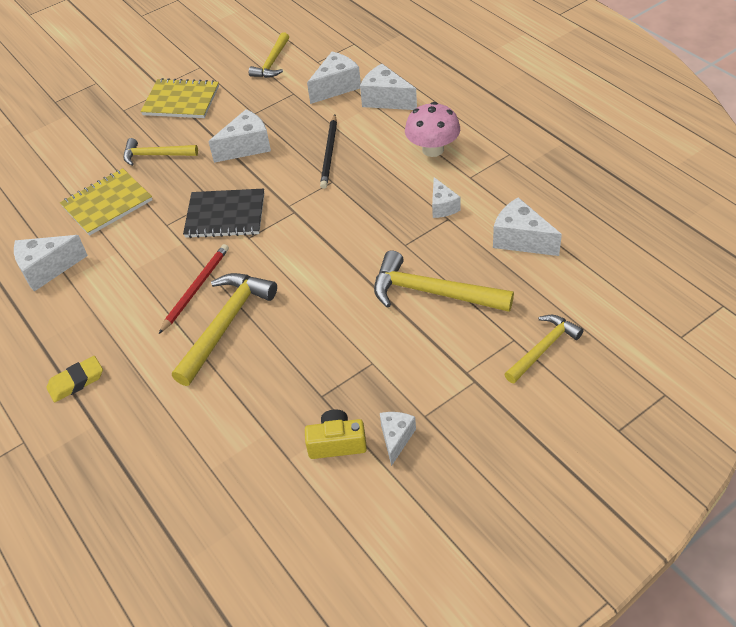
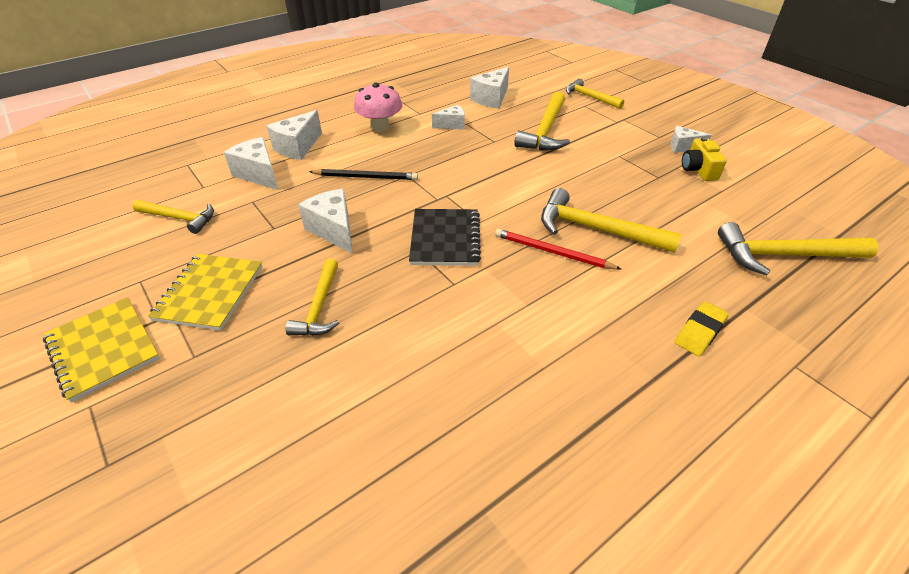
camera: 95 degrees left, 5 degrees down
(47, 269) = (529, 394): white cheese -> none
(76, 382) = (699, 332): yellow eraser -> yellow eraser turned 75 degrees clockwise
(107, 203) = (405, 346): yellow notebook -> yellow notebook (103, 349)
(160, 484) = (783, 255): none -> yellow hammer

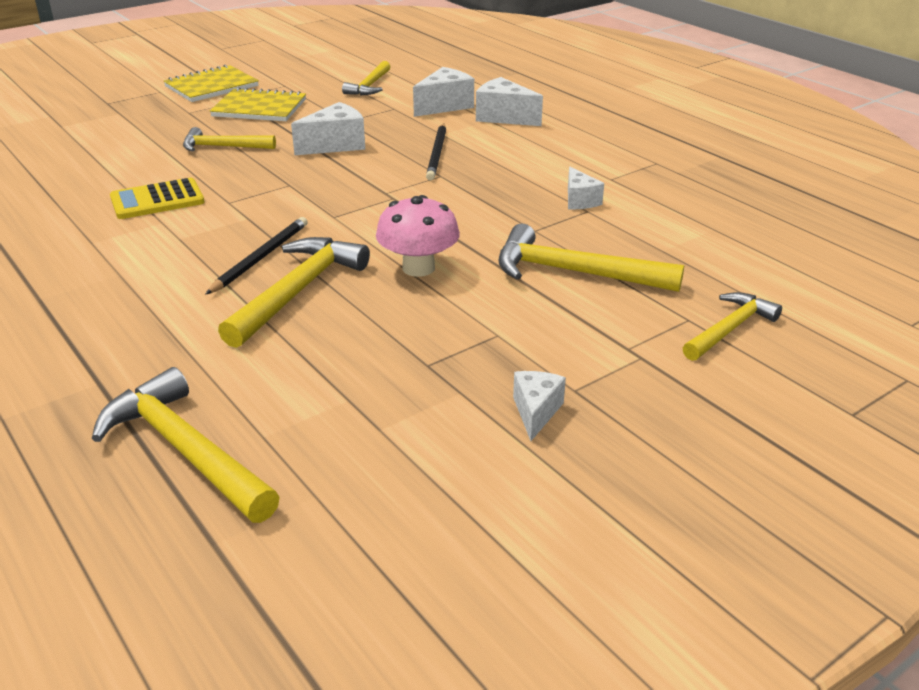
camera: 90 degrees right, 10 degrees down
(380, 127) = (563, 156): pink mushroom -> pink mushroom (418, 268)
(445, 239) = (305, 197): black notebook -> none
(449, 335) = (157, 200): none -> yellow calculator
(491, 99) = (682, 231): white cheese -> none
(552, 252) = (261, 257): red pencil -> black pencil
(698, 170) = (450, 414): yellow camera -> none
(699, 332) = (81, 338): yellow eraser -> none
(783, 255) = (186, 450): yellow hammer -> yellow hammer turned 45 degrees counterclockwise

